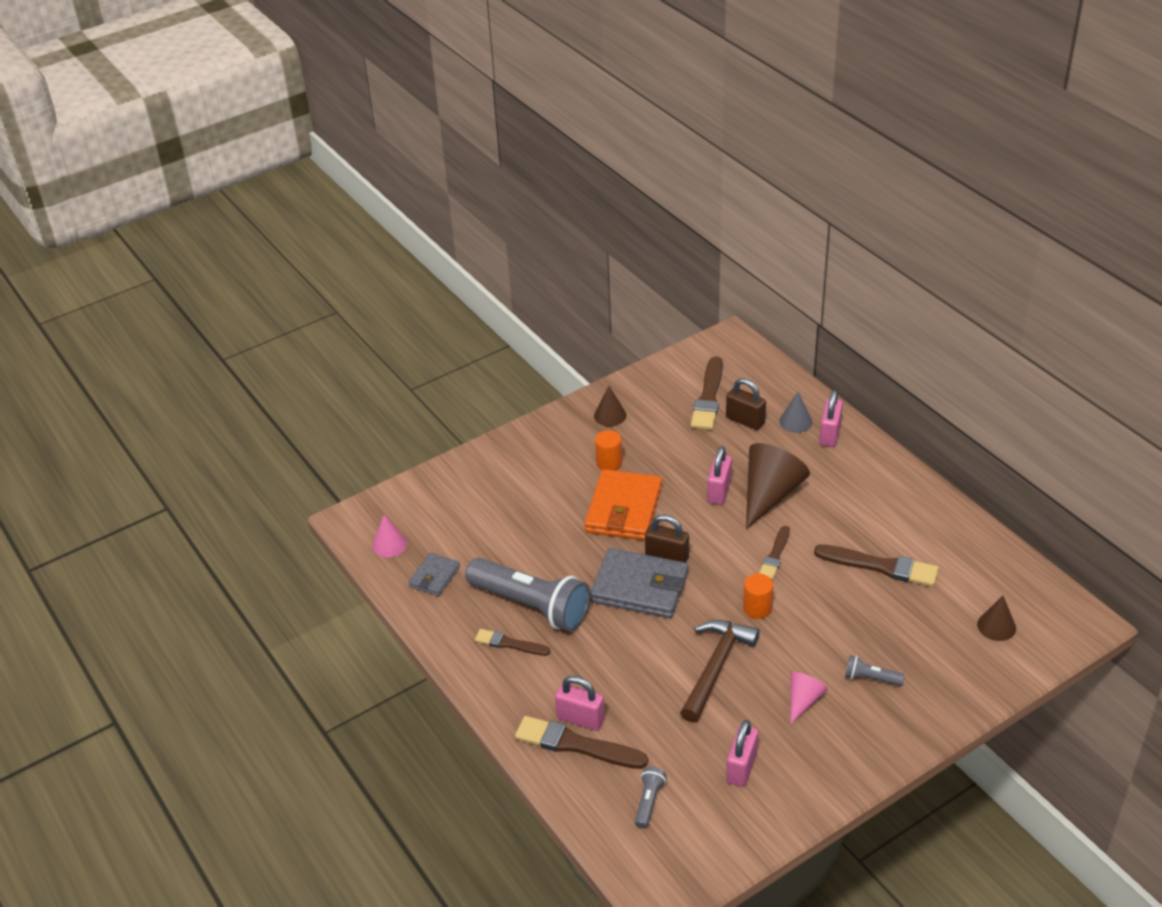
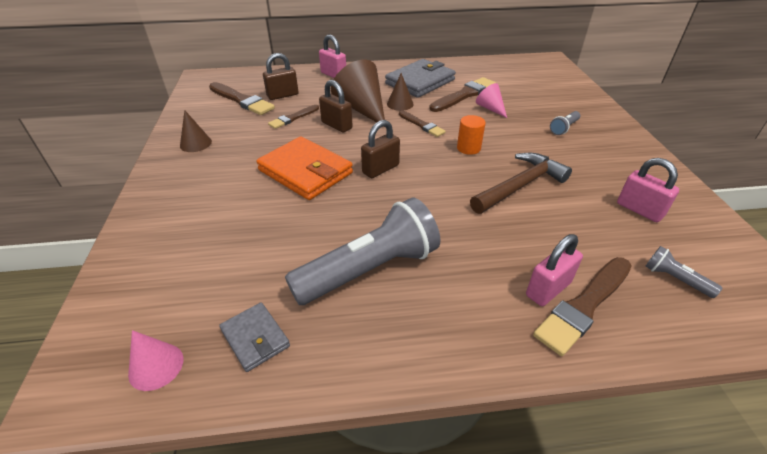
camera: 65 degrees left, 0 degrees up
(509, 644) = (411, 307): brown brush -> brown brush (293, 118)
(609, 463) = (245, 161): orange cylinder -> none
(639, 587) = (402, 194): grey wallet -> grey wallet (420, 82)
(716, 667) = (520, 186): brown hammer -> brown hammer turned 90 degrees clockwise
(719, 491) = (336, 125): pink padlock -> brown padlock
(795, 421) = (308, 81): grey cone -> none
(803, 700) = (574, 159): pink cone -> pink cone (490, 108)
(996, 626) = (539, 80): brown cone -> brown cone (400, 104)

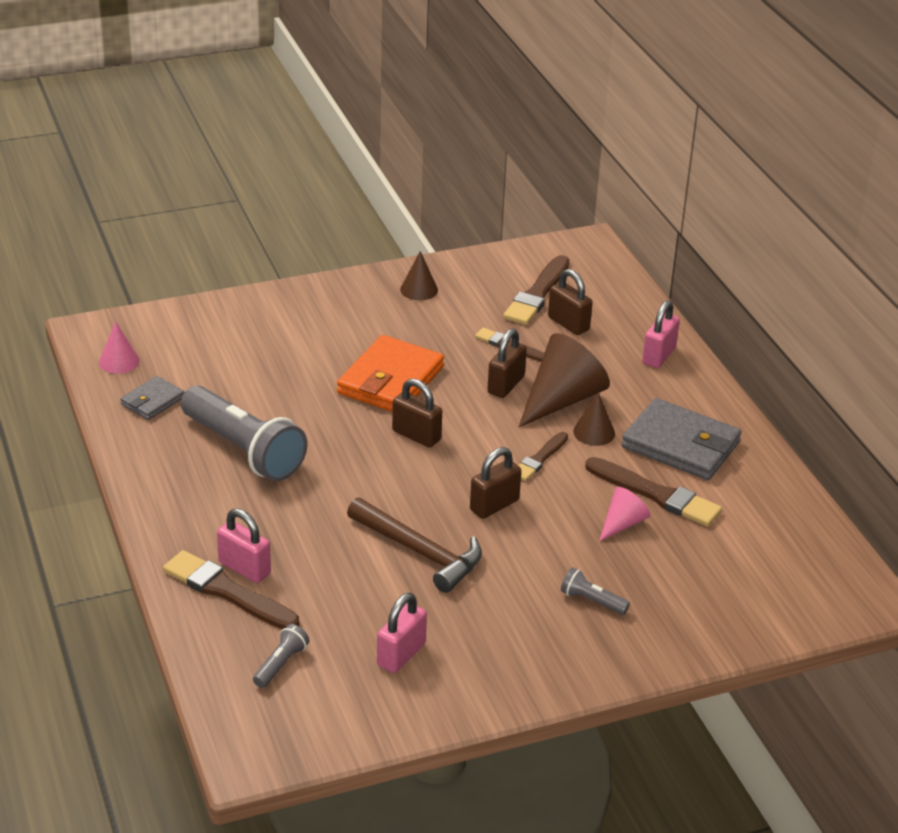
camera: 75 degrees right, 5 degrees down
(468, 148) = (494, 505): orange cylinder -> brown padlock

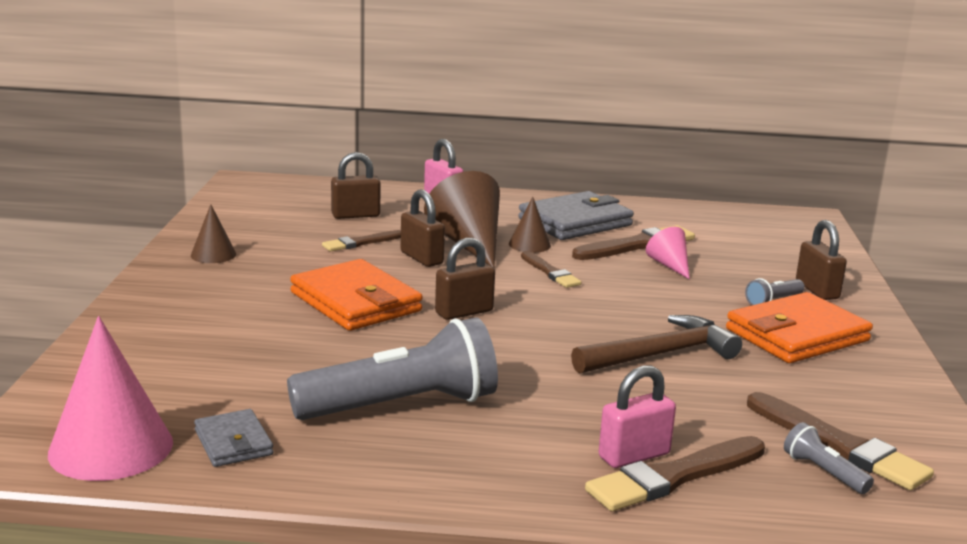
camera: 65 degrees left, 15 degrees down
(119, 361) = (111, 447): pink cone -> pink cone, size x1.89
(401, 655) = (825, 401): pink padlock -> none
(494, 505) = (607, 306): brown padlock -> brown padlock (817, 290)
(524, 624) = (797, 335): none -> orange wallet
(537, 294) = (293, 214): brown brush -> brown brush (839, 445)

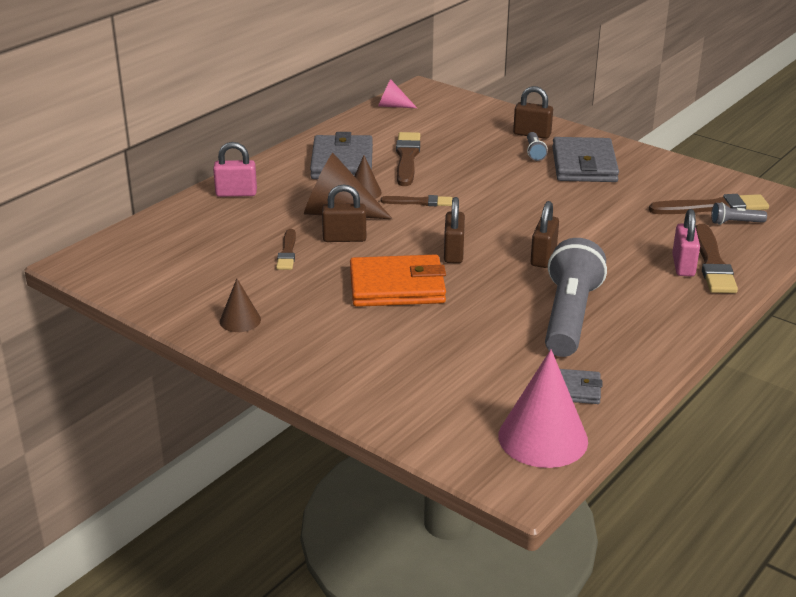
camera: 55 degrees left, 10 degrees up
(355, 215) = (226, 237): brown padlock -> brown padlock (543, 257)
(660, 354) = (573, 213): brown hammer -> none
(669, 265) = (451, 161): pink cone -> pink cone (392, 106)
(797, 335) = (584, 165): orange wallet -> grey wallet

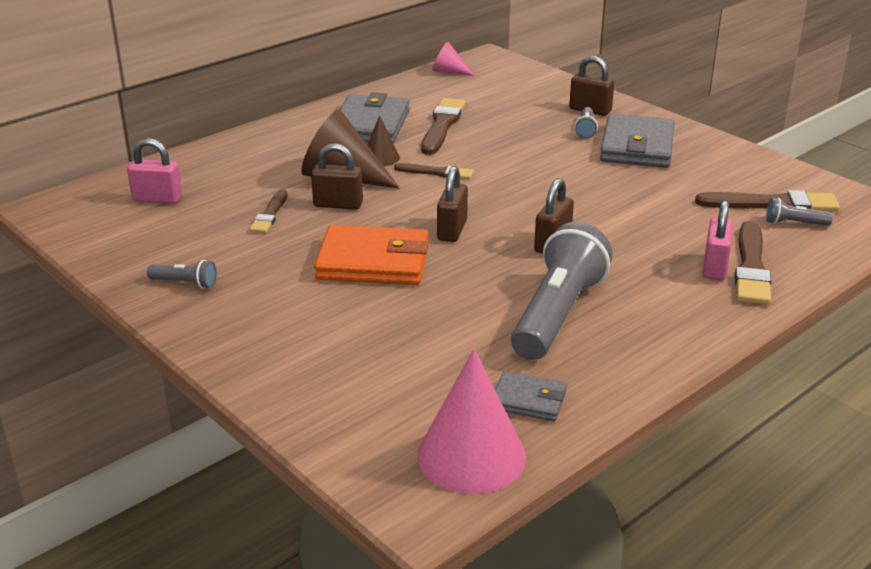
camera: 10 degrees right, 0 degrees up
(236, 193) = (244, 149): pink padlock -> pink padlock (157, 199)
(240, 320) = (185, 283): brown cone -> grey flashlight

